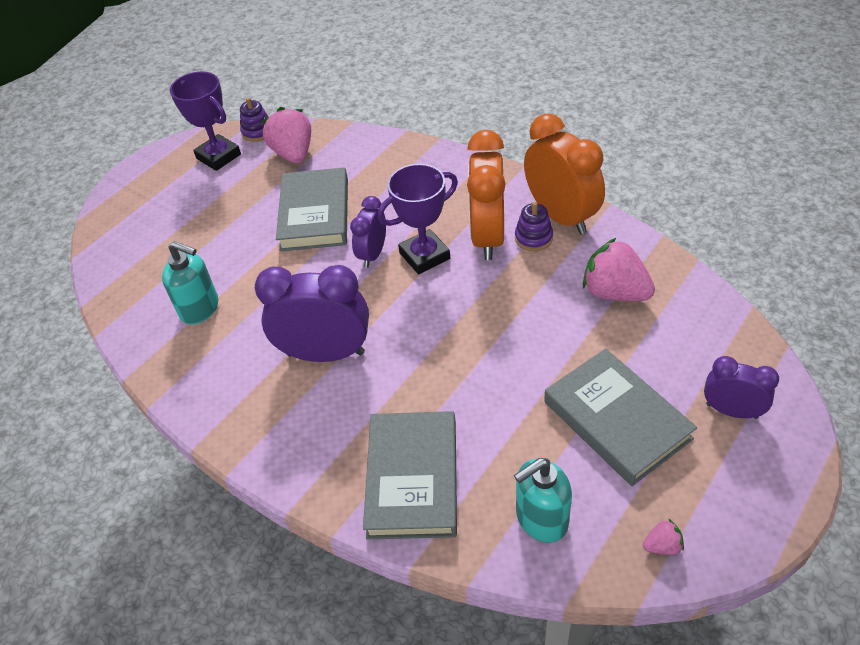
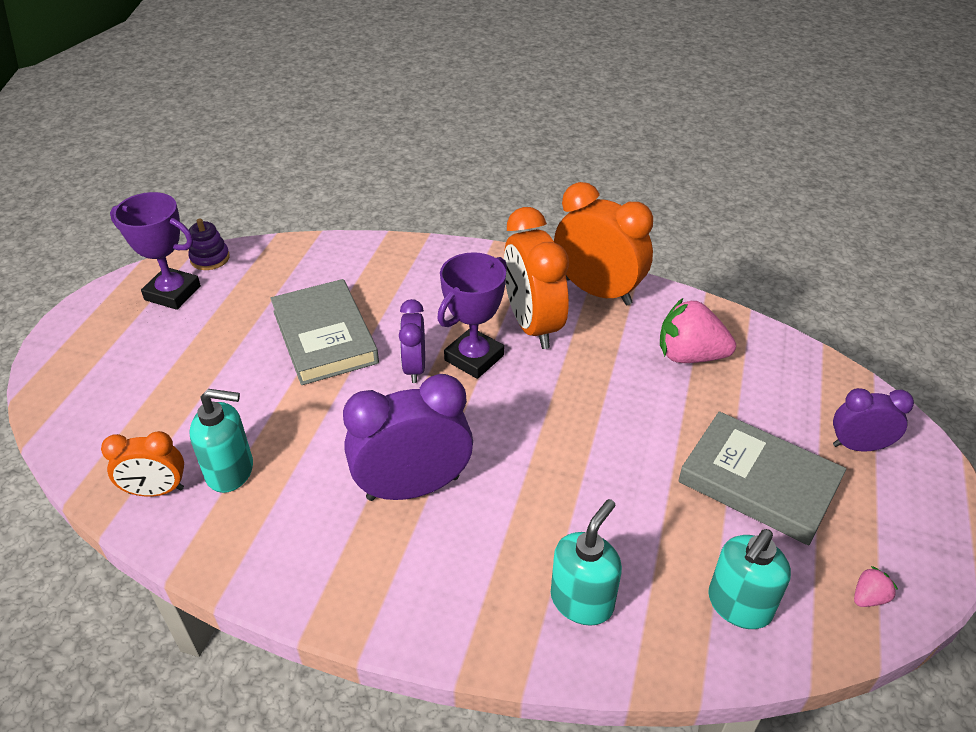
camera: 25 degrees left, 5 degrees down
(144, 311) = (156, 491): none -> orange clock
(293, 154) = (266, 275): pink strawberry -> none
(413, 478) = (582, 601): grey book -> turquoise soap dispenser
(533, 238) = (581, 317): purple stacking toy -> none

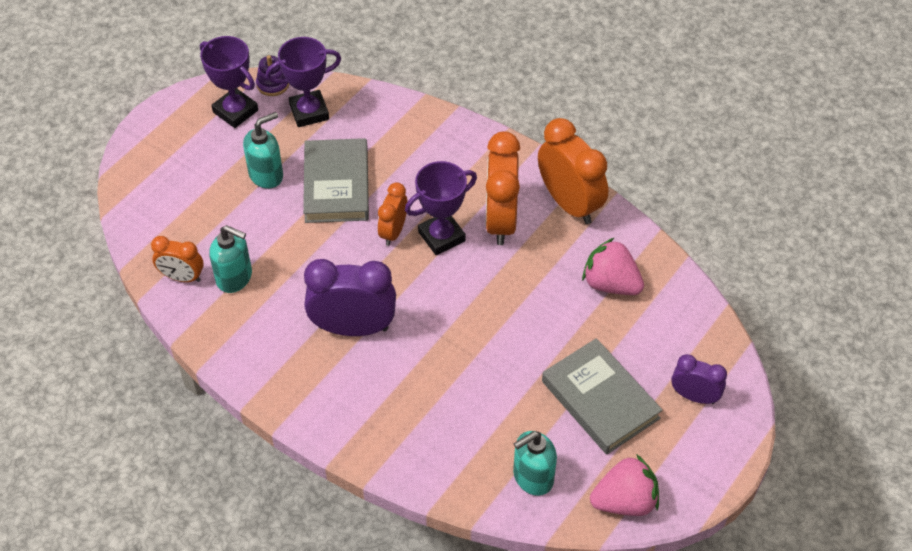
camera: 20 degrees right, 10 degrees up
(263, 274) = (309, 112): none -> purple trophy
(414, 367) = (393, 232): purple clock -> orange clock
(582, 601) = (430, 441): turquoise soap dispenser -> turquoise soap dispenser (266, 175)
(868, 597) = (624, 501): pink strawberry -> pink strawberry, size x2.23

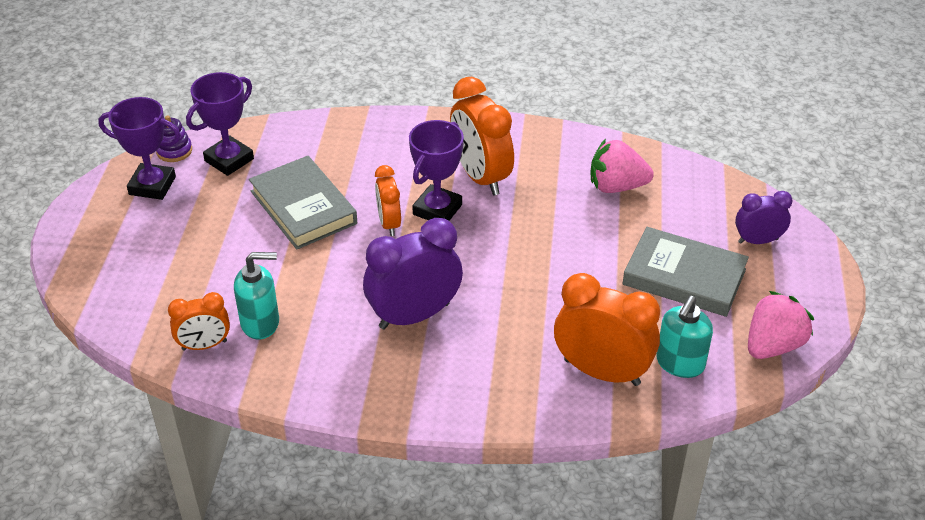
camera: 30 degrees left, 10 degrees down
(266, 175) = (226, 225): turquoise soap dispenser -> none
(569, 203) = (530, 141): orange clock -> orange clock (602, 372)

